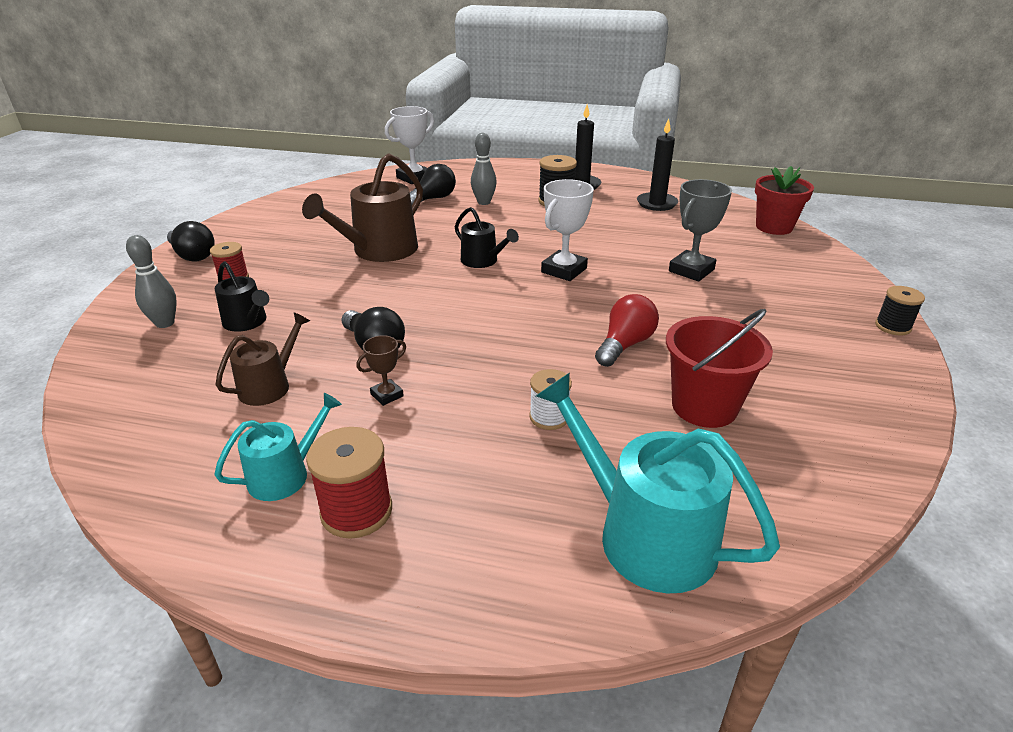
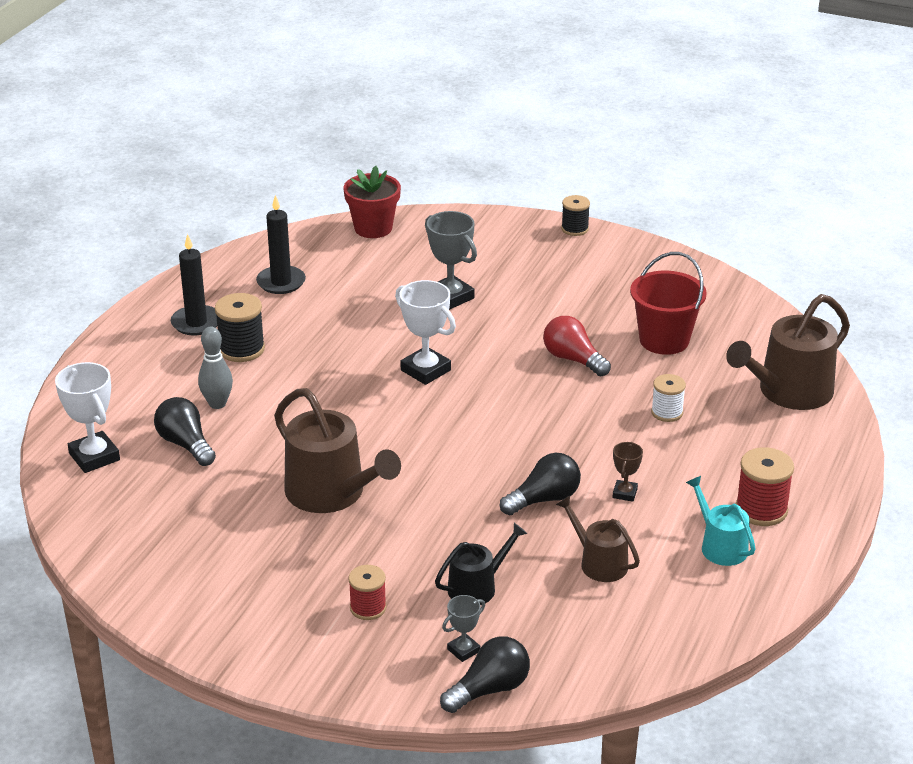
camera: 80 degrees left, 0 degrees up
(165, 323) = (463, 650): grey bowling pin -> grey trophy
(193, 255) = (286, 652): black light bulb -> black light bulb (489, 689)
(387, 395) = (624, 493): brown trophy -> brown trophy turned 45 degrees clockwise
(482, 261) = (386, 420): black watering can -> none
(645, 535) = (789, 392): turquoise watering can -> brown watering can

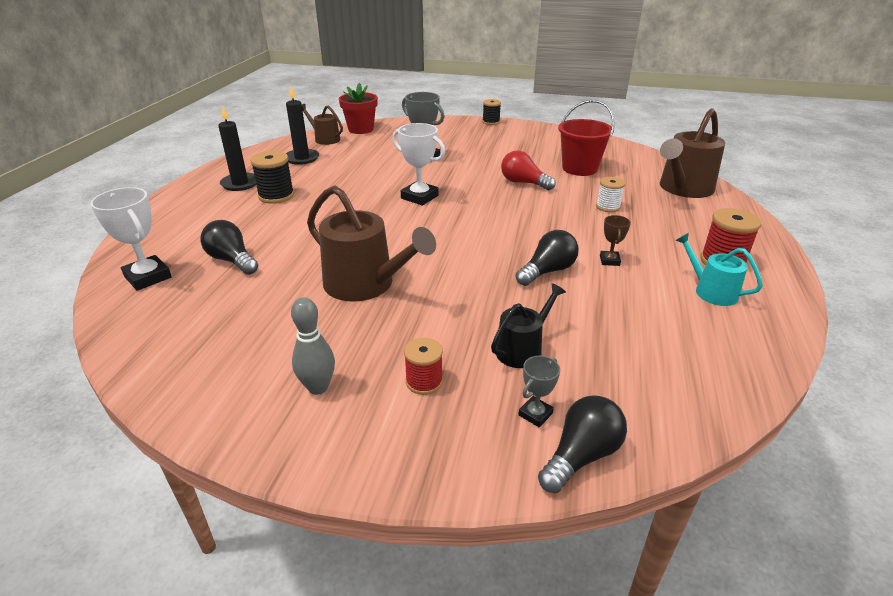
camera: 10 degrees left, 0 degrees up
(217, 404) = (259, 230): grey bowling pin -> grey bowling pin (318, 387)
(599, 563) = (620, 315): brown watering can -> brown watering can (325, 139)

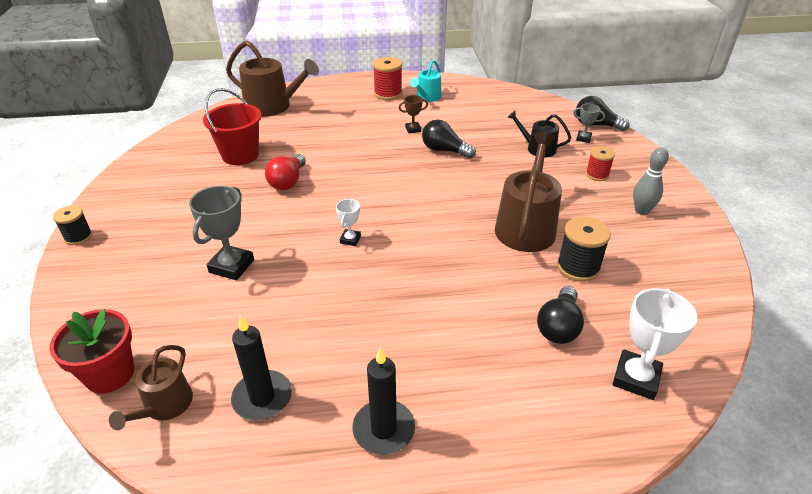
camera: 110 degrees left, 5 degrees up
(276, 196) = (403, 364): black spool -> black spool (578, 267)
(419, 197) = (350, 239): white trophy -> white trophy, size x0.54
(608, 207) = (324, 135): white spool -> none

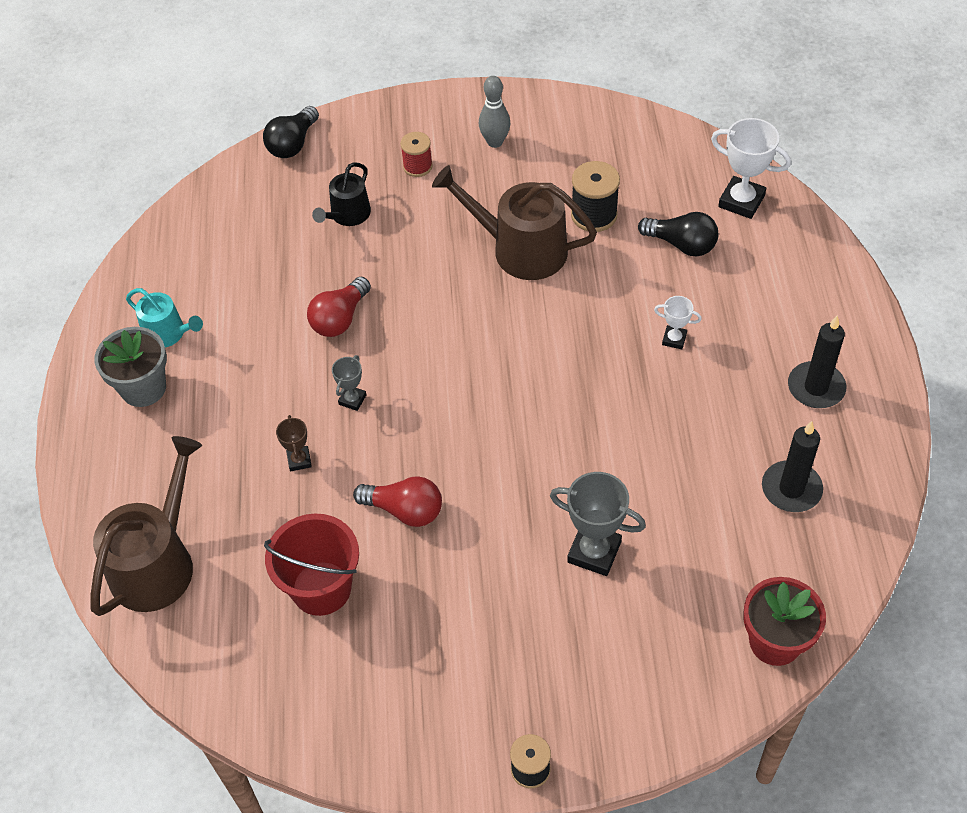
camera: 85 degrees left, 15 degrees up
(165, 406) = (810, 575): brown watering can -> none
(350, 239) = (542, 425): white trophy -> white trophy (674, 339)
(388, 94) = (143, 388): red spool -> grey flower pot
(413, 129) = (273, 355): brown trophy -> brown trophy (299, 460)
(444, 150) = (340, 318): black light bulb -> red light bulb
(583, 138) = (327, 163): grey trophy -> grey trophy (352, 400)

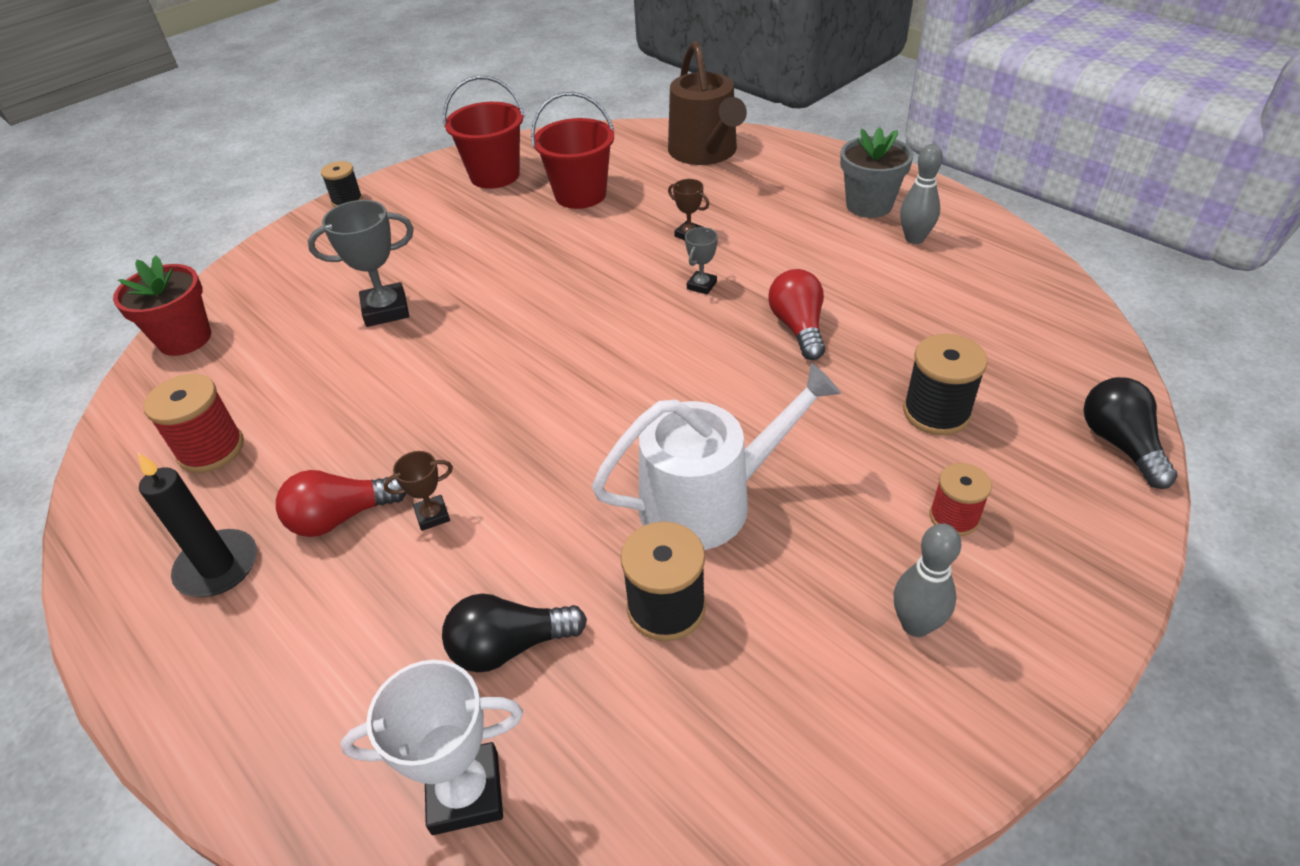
camera: 140 degrees right, 10 degrees down
(168, 333) = (914, 239): turquoise watering can -> grey bowling pin
(348, 215) = (936, 412): black watering can -> black spool
(352, 400) = (701, 285): grey trophy -> grey trophy turned 45 degrees clockwise
(363, 692) = (495, 175): none -> red bucket
(405, 510) = (570, 253): red light bulb -> red light bulb (341, 517)
(521, 249) = (708, 501): brown watering can -> white watering can
(674, 339) = (432, 515): white trophy -> brown trophy
(791, 489) = (211, 449): black candle -> red spool

